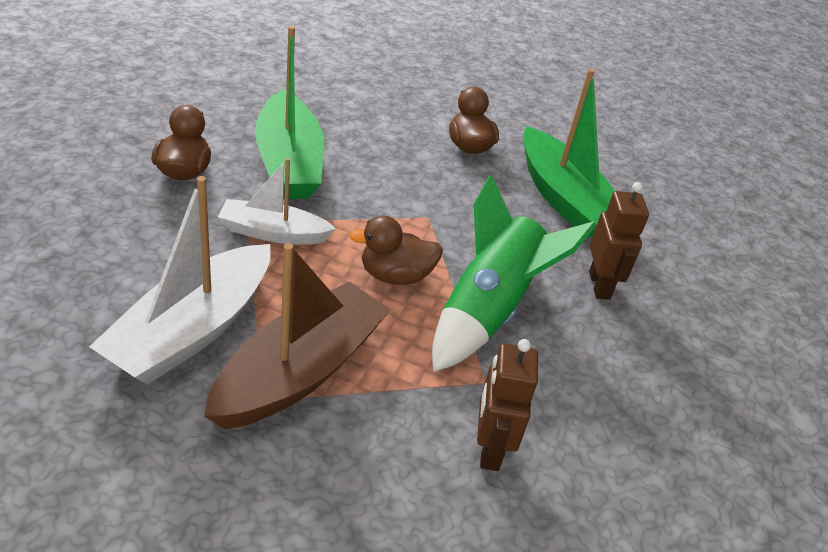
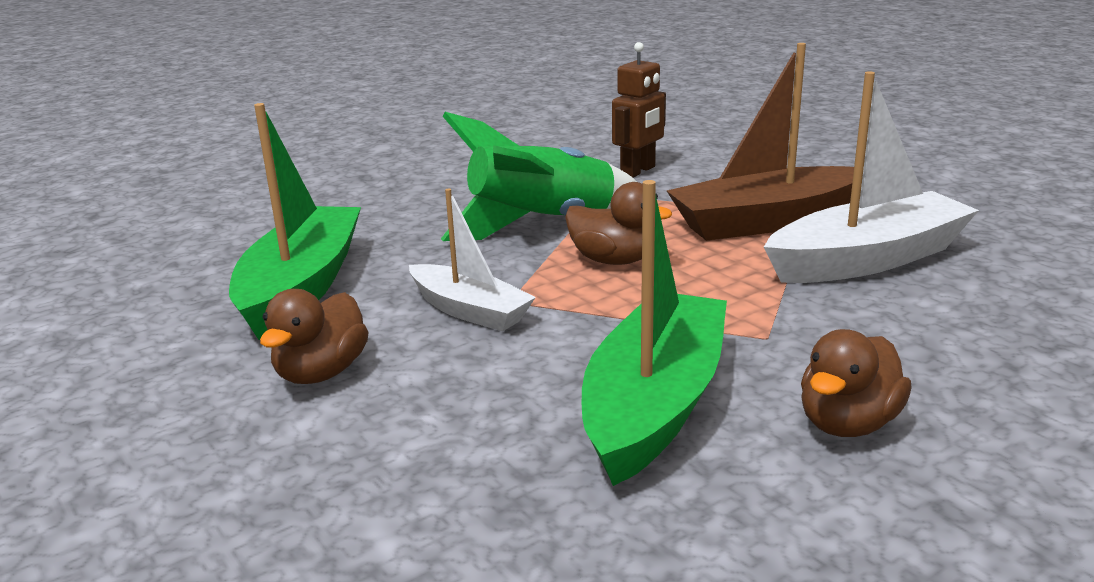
camera: 140 degrees left, 15 degrees down
(273, 233) = (736, 320): white boat -> white boat (470, 310)
(599, 285) = (402, 221): brown robot -> none

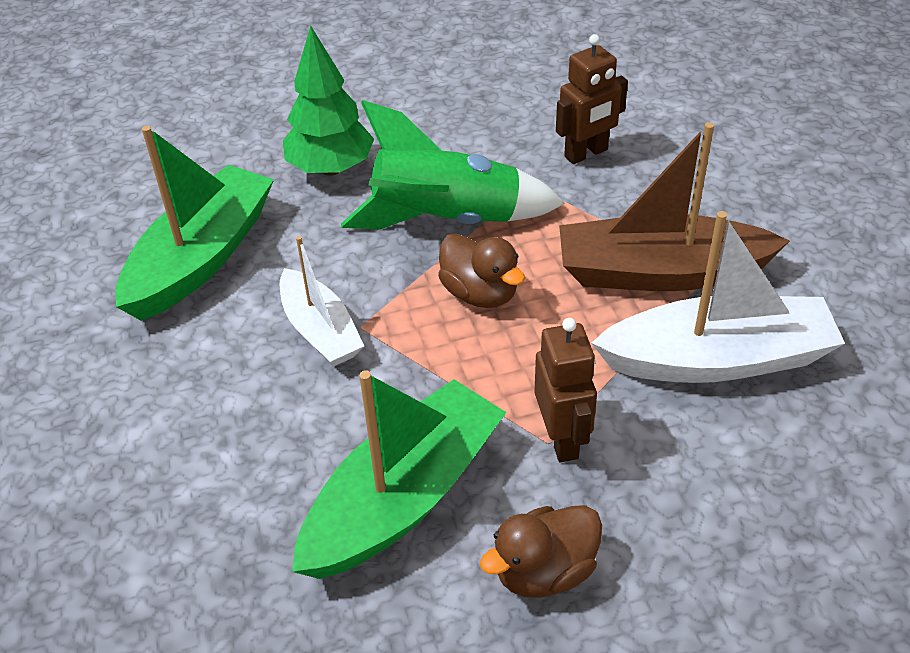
camera: 20 degrees right, 20 degrees up
(321, 373) = (170, 377): brown duck -> none
(401, 213) = (331, 168): none -> green tree
(777, 332) = (562, 439): none -> brown robot

